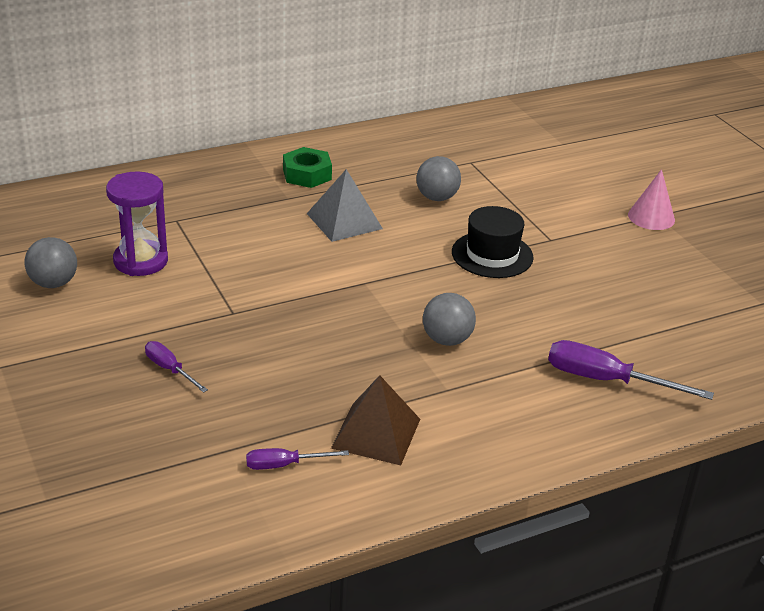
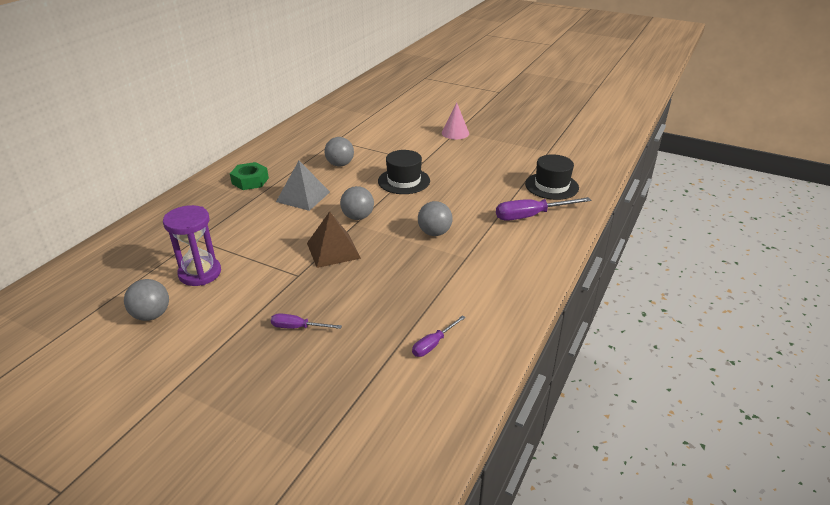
camera: 35 degrees left, 0 degrees up
(376, 433) = (459, 299): brown pyramid -> brown pyramid (333, 250)
(378, 276) = (358, 217): none -> grey ball
(695, 354) = (551, 186): none -> black hat

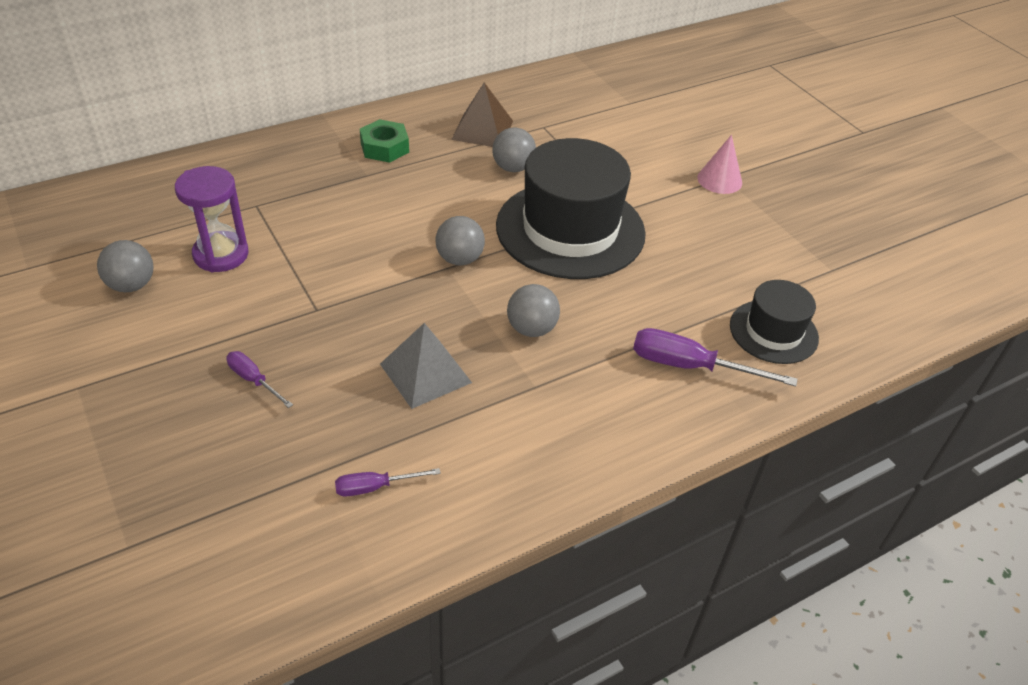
camera: 30 degrees right, 10 degrees up
(303, 196) = (424, 198): grey pyramid -> grey pyramid (425, 373)
(333, 250) = (386, 294): brown pyramid -> brown pyramid (482, 130)
(404, 181) = (570, 229): black hat -> black hat, size x1.87

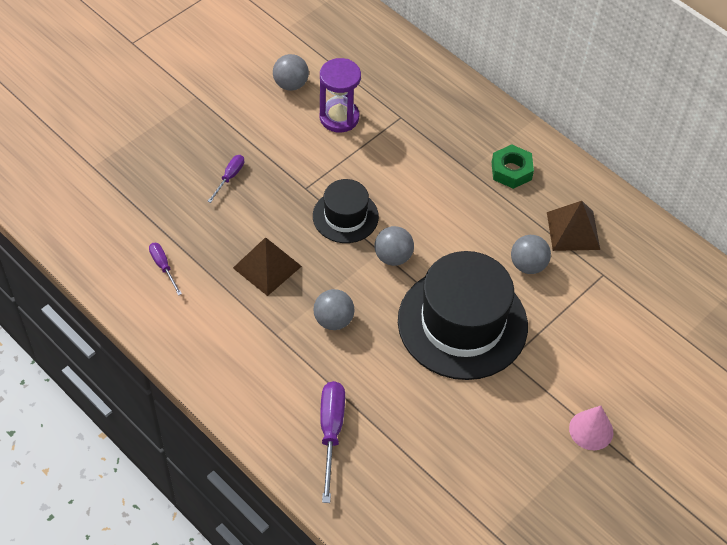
camera: 75 degrees right, 10 degrees up
(425, 373) = (267, 267): grey pyramid -> brown pyramid
(773, 331) = (393, 490): black hat -> black hat (345, 216)

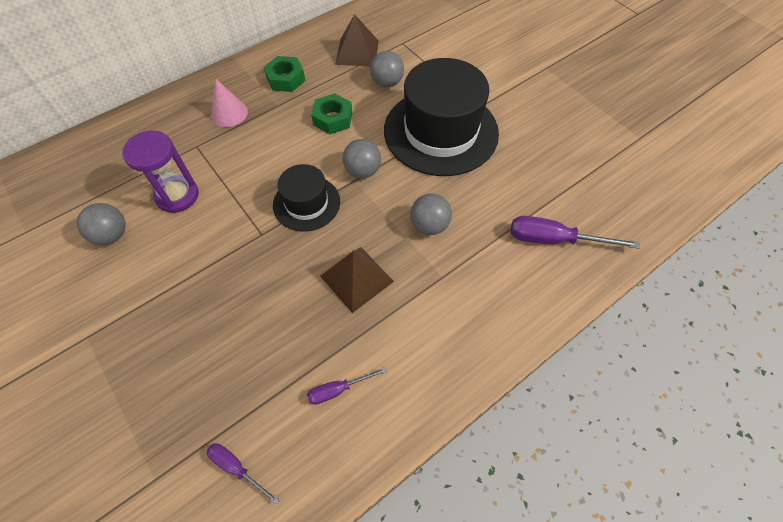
camera: 80 degrees left, 5 degrees up
(230, 177) = (225, 307): purple screwdriver -> purple screwdriver (237, 468)
(461, 222) = (333, 118): none -> green nut
(591, 430) = (542, 71): pink cone -> pink cone (229, 113)

